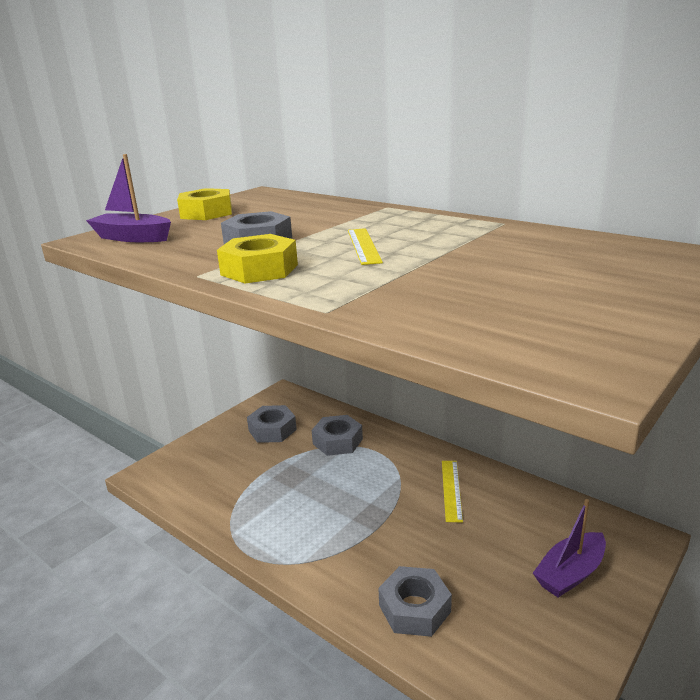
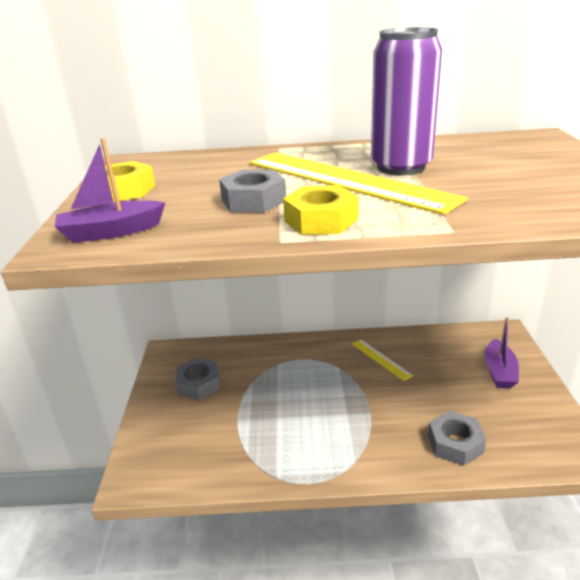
camera: 40 degrees left, 5 degrees up
(337, 441) = (263, 366): grey nut -> none
(363, 245) = (346, 180): yellow ruler -> yellow ruler, size x2.32
(440, 247) = (401, 167): none -> purple can

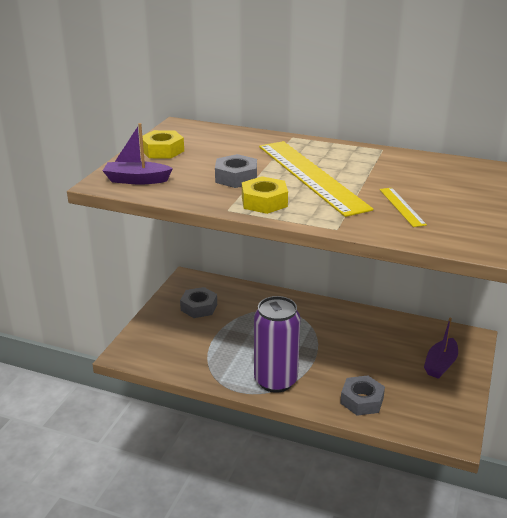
camera: 20 degrees right, 0 degrees up
(381, 359) = (349, 328): yellow ruler -> yellow ruler (401, 206)
(401, 167) = (360, 174): purple can -> purple can (275, 381)

